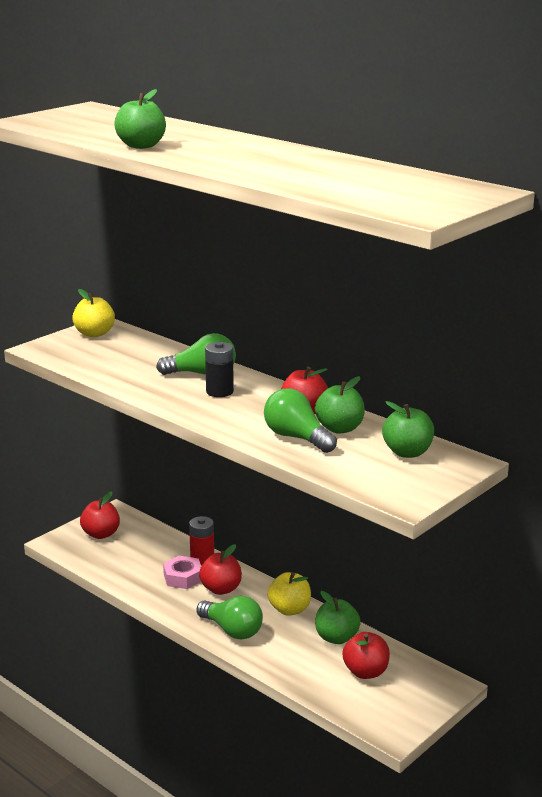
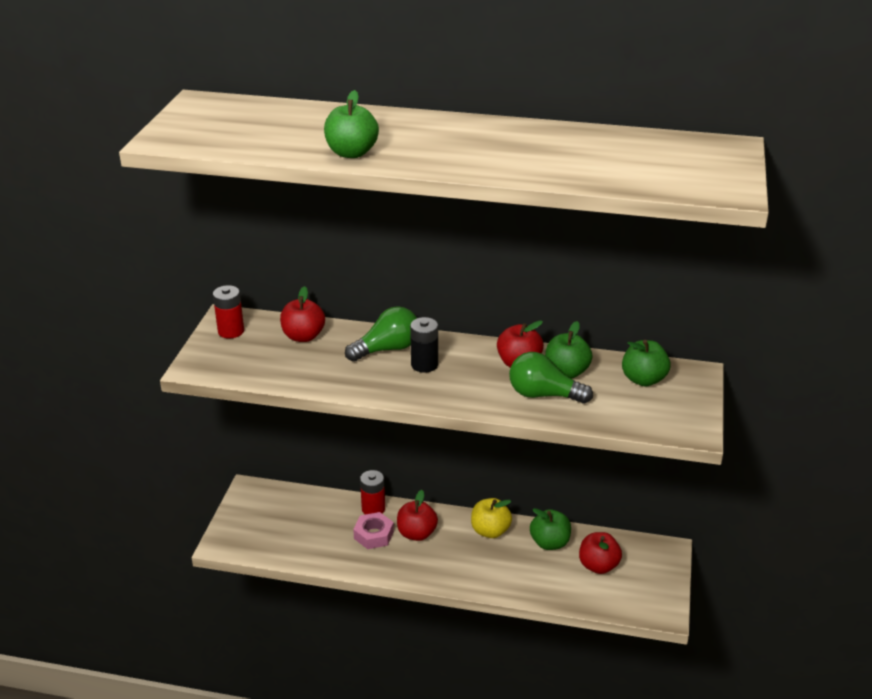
camera: 30 degrees left, 10 degrees up
(94, 334) = (231, 331): yellow apple -> red battery
(101, 534) = (258, 518): red apple -> red apple (303, 336)
(232, 630) = (462, 571): green light bulb -> none

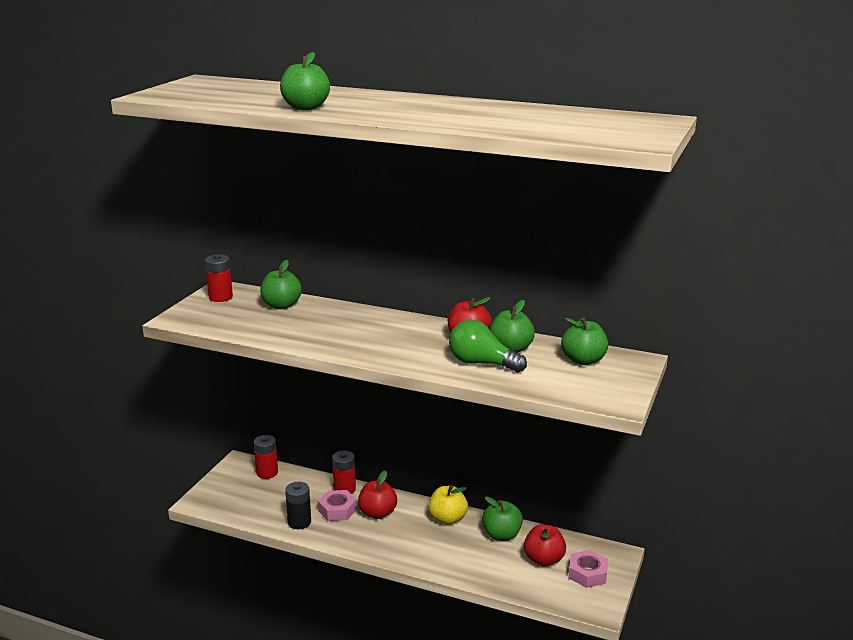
camera: 10 degrees right, 10 degrees down
(284, 498) = (267, 473): none -> red battery
(303, 336) = (281, 305): red apple -> green apple
(387, 349) = (352, 320): green light bulb -> none
(424, 364) = (380, 333): black battery -> black battery (299, 522)
(644, 575) = (587, 573): none -> pink nut

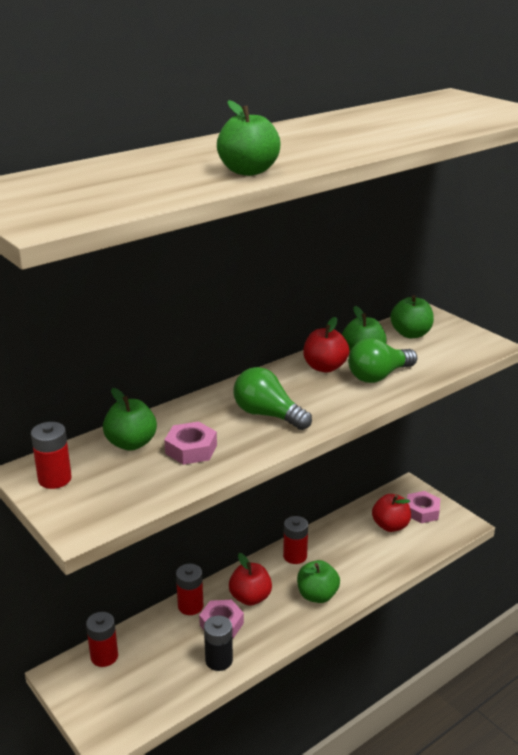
camera: 60 degrees left, 5 degrees up
(292, 324) = (191, 449): none -> pink nut
(366, 337) = (267, 415): none -> green light bulb
(447, 519) = (295, 556): yellow apple -> red battery
(501, 535) = (342, 534): green apple -> green apple (317, 595)

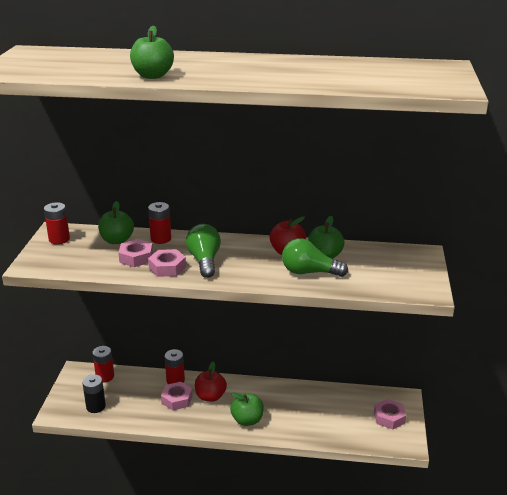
camera: 45 degrees right, 0 degrees up
(219, 660) = (150, 416): black battery -> black battery (96, 406)
(245, 441) = (167, 267): none -> pink nut
(295, 556) = (267, 391): red battery -> red battery (161, 239)
(390, 526) = (353, 412): red apple -> none
(410, 334) = (384, 259): green apple -> none

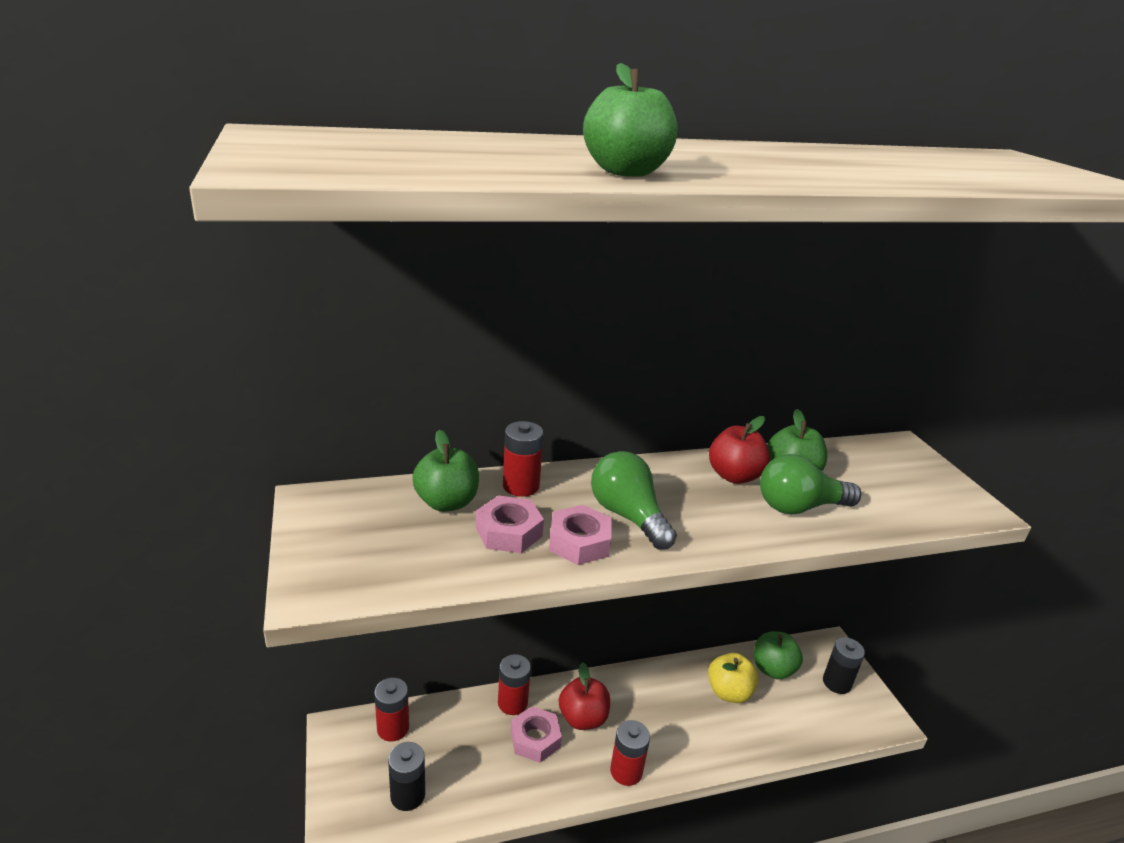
camera: 25 degrees left, 0 degrees up
(59, 239) = (334, 519): red battery -> red battery (626, 771)
(247, 420) = (661, 746): green apple -> green apple (772, 669)
(310, 405) = (728, 692): none -> yellow apple
(389, 417) = (836, 683): pink nut -> black battery

